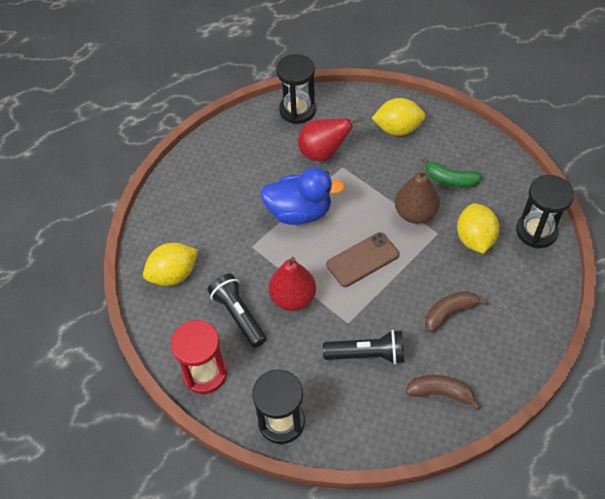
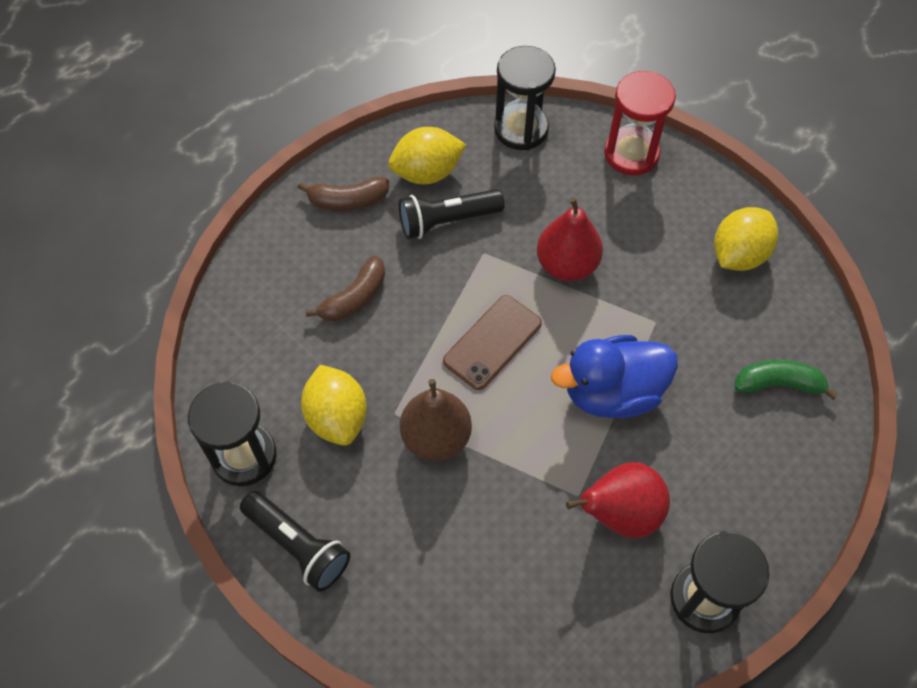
camera: 160 degrees right, 5 degrees up
(238, 315) = (626, 226): black flashlight -> black flashlight (298, 545)
(397, 129) = (509, 605): yellow lemon -> yellow lemon (427, 173)
(450, 180) = (394, 517): green banana -> green banana (778, 384)

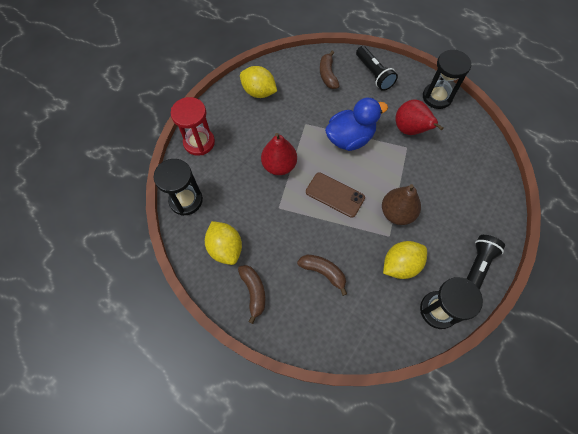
camera: 100 degrees left, 5 degrees up
(447, 221) = (260, 230): black flashlight -> black flashlight (374, 74)
(612, 393) = (350, 138): blue duck -> blue duck turned 90 degrees counterclockwise
(778, 384) = (327, 75): green banana -> brown banana

